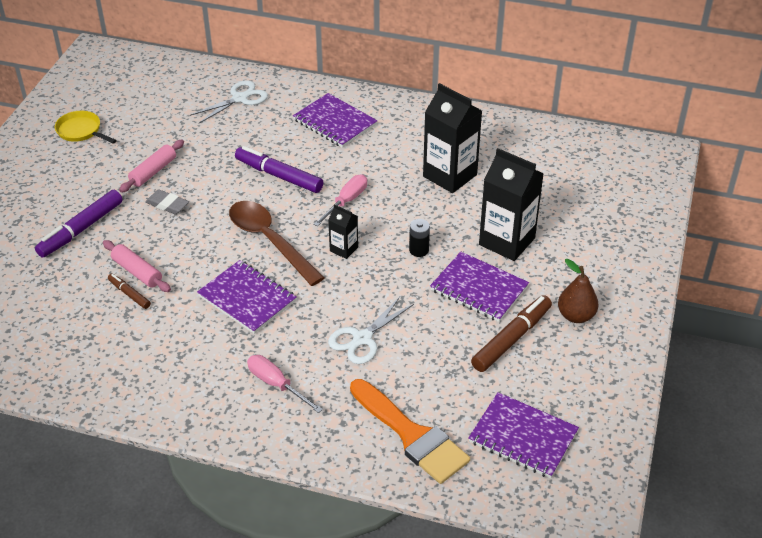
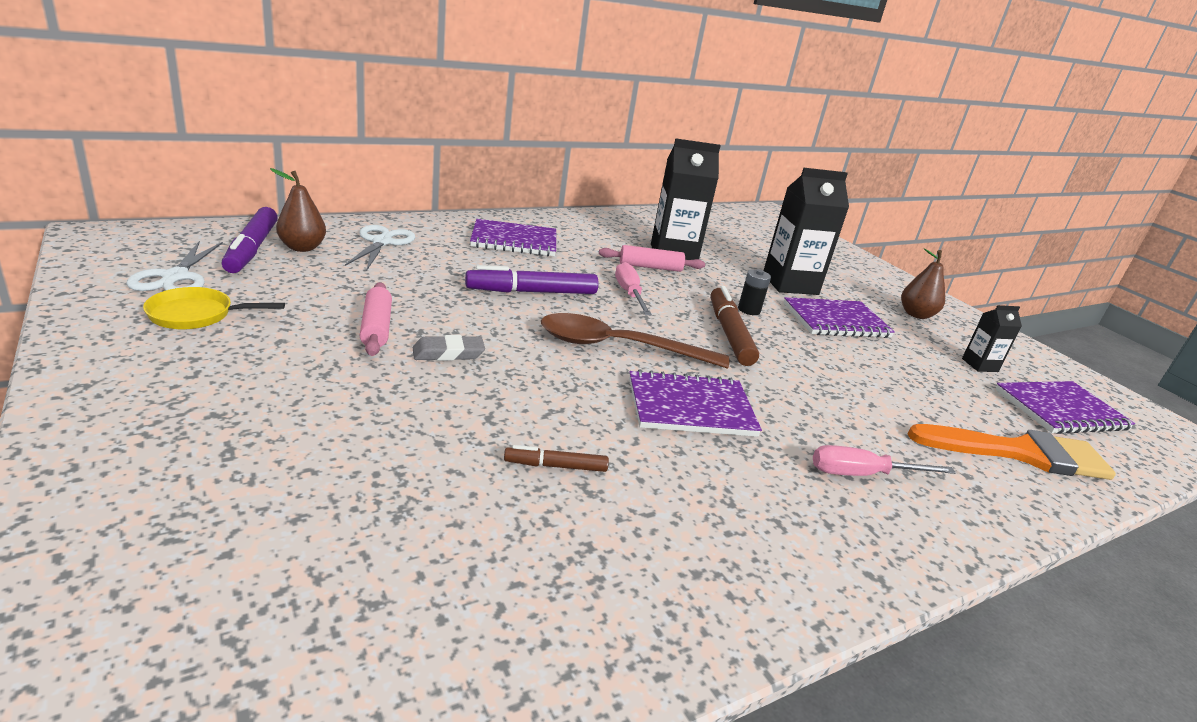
camera: 50 degrees left, 15 degrees down
(81, 229) = (364, 421): purple marker -> purple marker (252, 249)
(137, 272) = (524, 436): pink rolling pin -> pink rolling pin (650, 267)
(186, 91) = (302, 248): none -> brown pear
(344, 249) = (694, 330): black carton -> black carton (979, 365)
(362, 338) = (841, 394): white scissors -> white scissors (175, 277)
(511, 339) = (918, 345): brown marker -> brown marker (729, 333)

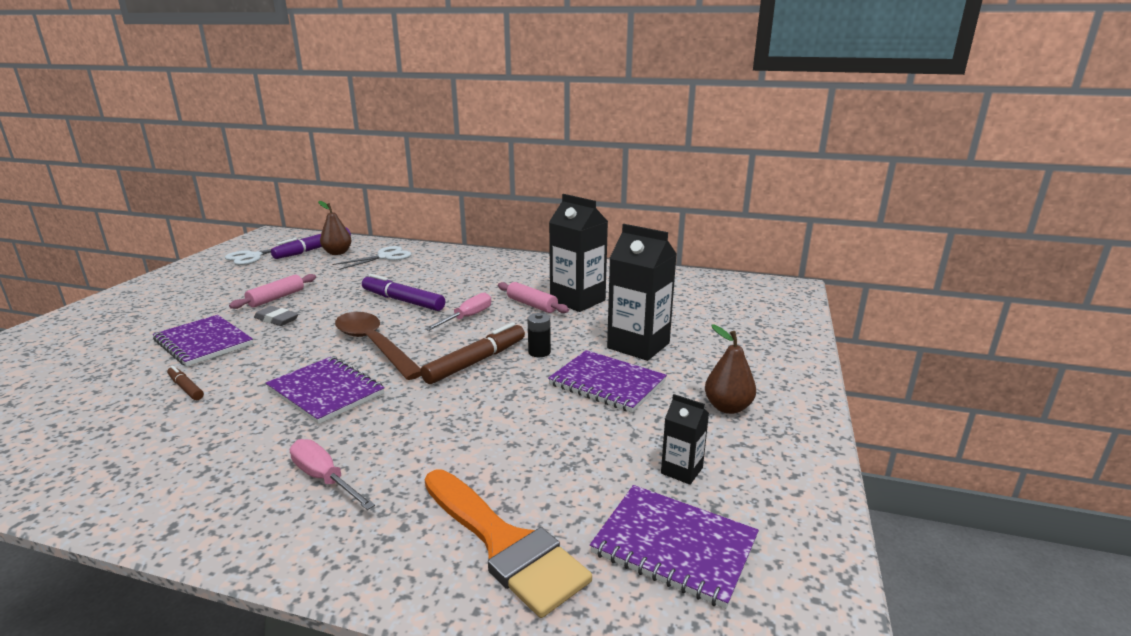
camera: 50 degrees right, 5 degrees down
(196, 315) = (223, 274): yellow pan -> none
(514, 241) = (469, 269): purple notebook -> purple notebook (204, 342)

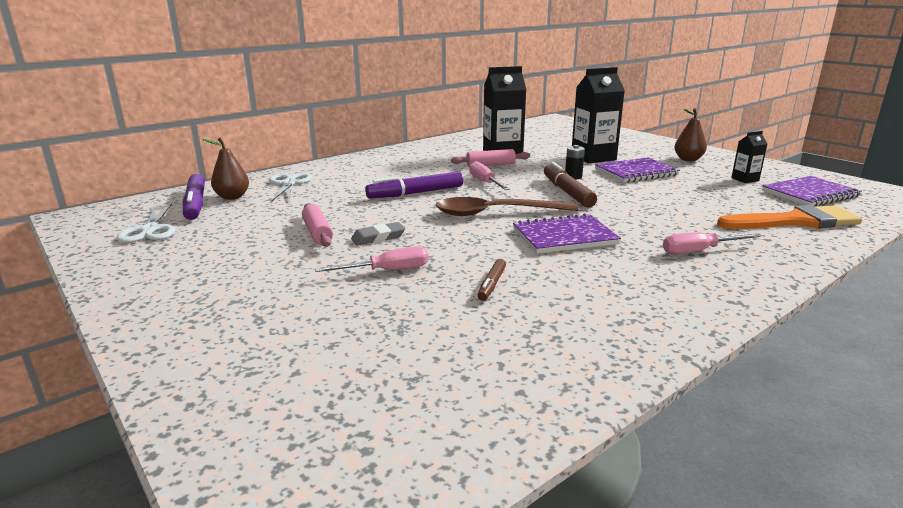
camera: 55 degrees left, 0 degrees up
(186, 388) = (492, 284): brown marker -> brown marker turned 60 degrees counterclockwise
(204, 342) = (387, 271): purple notebook -> pink screwdriver

